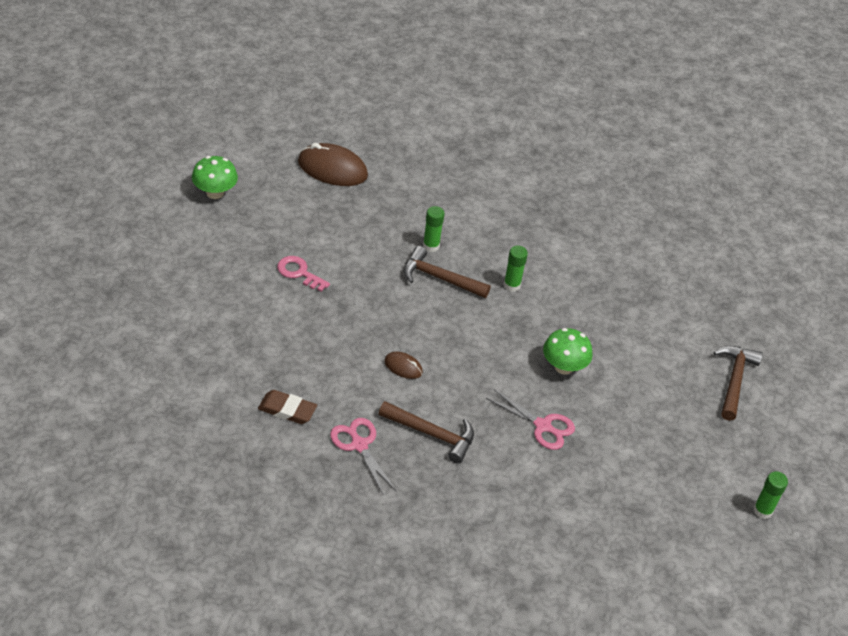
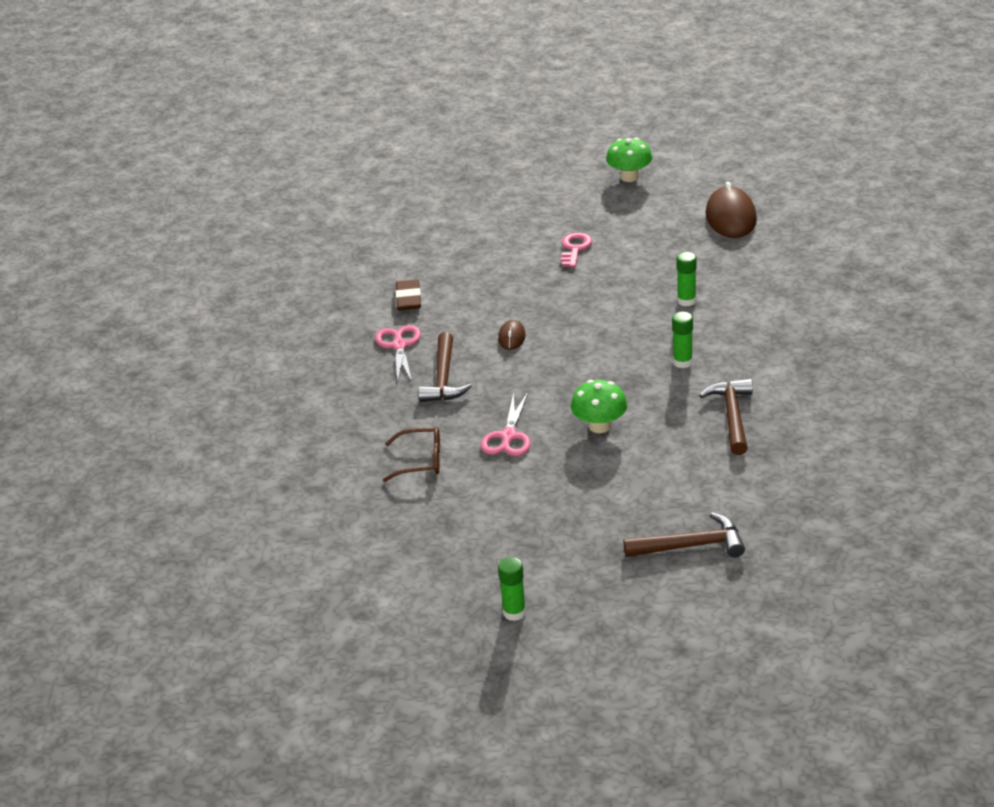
camera: 75 degrees right, 10 degrees down
(359, 445) = (399, 346): pink scissors -> pink scissors turned 45 degrees counterclockwise
(440, 278) = (647, 319): brown hammer -> brown hammer (732, 416)
(542, 495) = (421, 461): none -> brown glasses

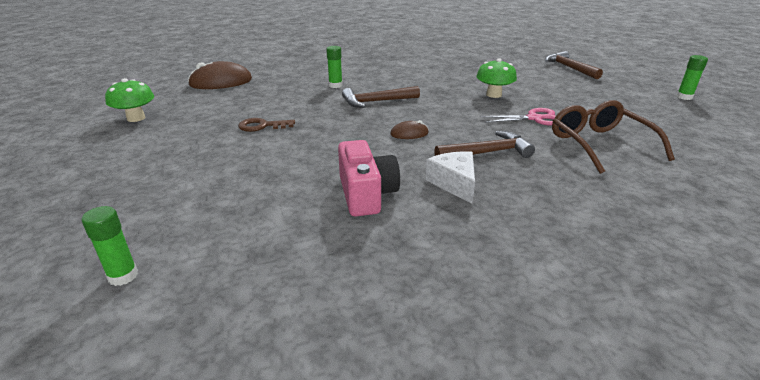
camera: 110 degrees left, 5 degrees down
(399, 346) = (454, 183): pink scissors -> white cheese
(408, 299) = (366, 194): brown eraser -> pink camera
(421, 461) = (599, 144): brown glasses -> brown glasses, size x1.63
(575, 248) = (262, 126): pink key -> brown key
(682, 362) = (408, 81): green glue stick -> green glue stick (123, 276)
(732, 416) = (453, 68): brown hammer -> brown hammer (376, 102)

